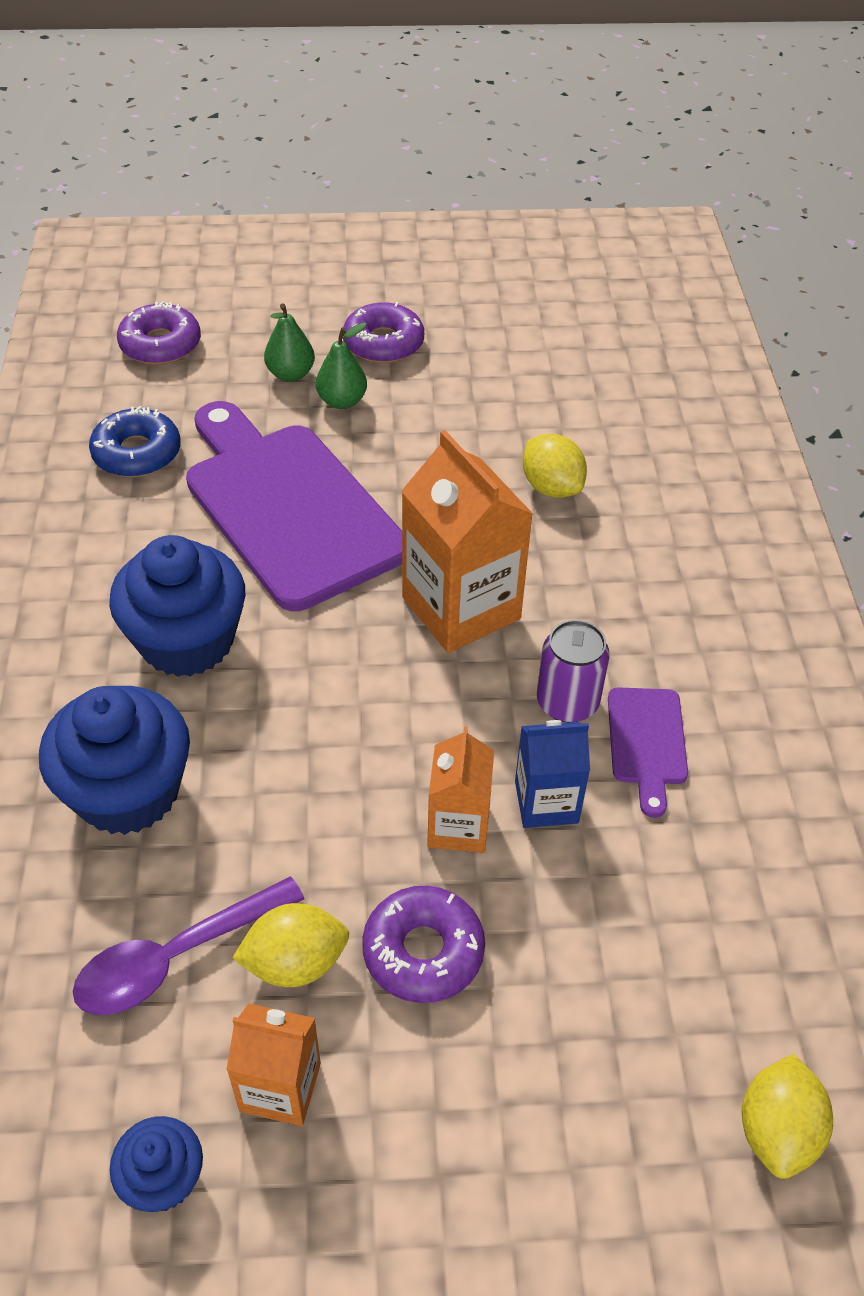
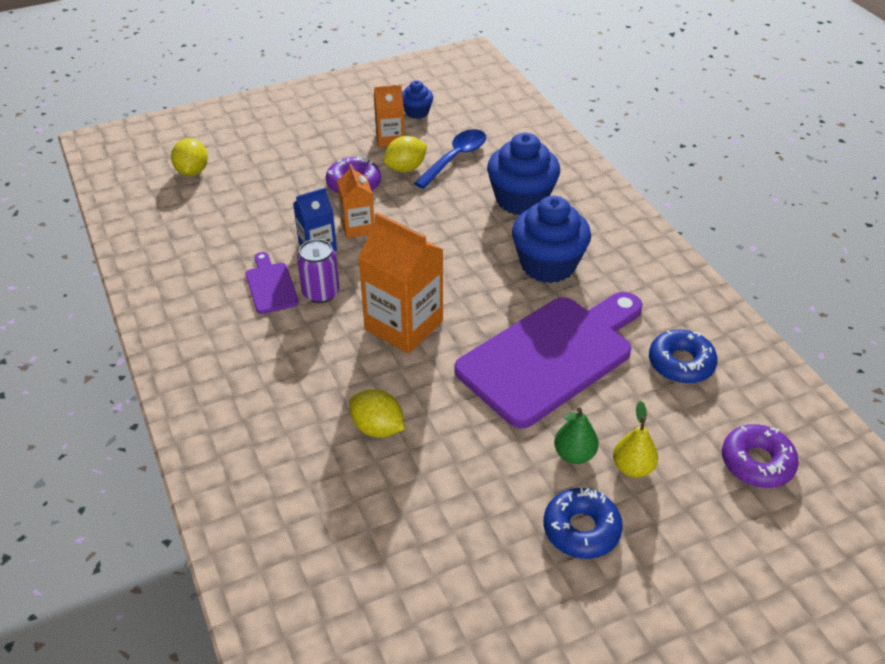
camera: 160 degrees right, 5 degrees down
(175, 958) = (455, 158): purple spoon -> blue spoon
(288, 507) = (550, 356): purple cutting board -> purple cutting board turned 75 degrees counterclockwise
(290, 374) = (632, 467): green pear -> yellow pear
(383, 343) = (581, 529): purple donut -> blue donut

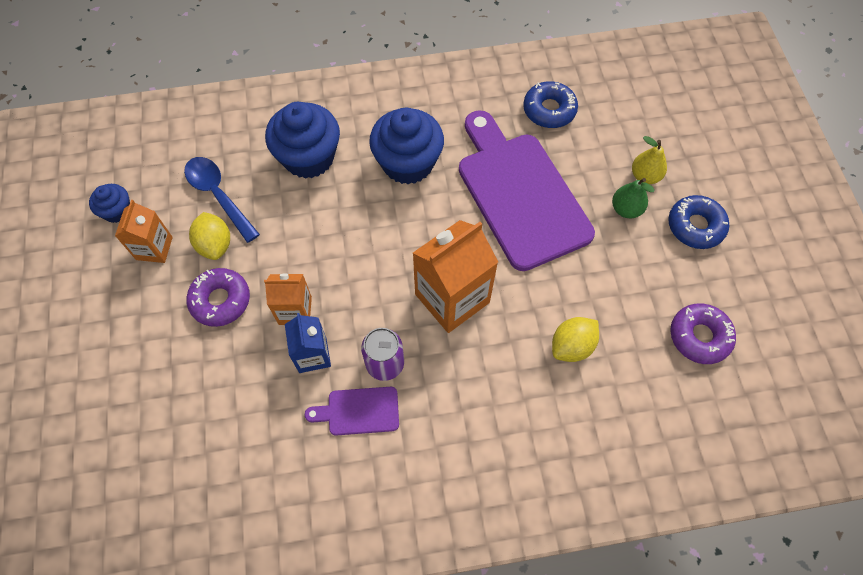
camera: 75 degrees left, 20 degrees up
(192, 171) = (118, 477): yellow lemon -> none
(757, 462) = (652, 101): purple donut -> purple donut (699, 336)

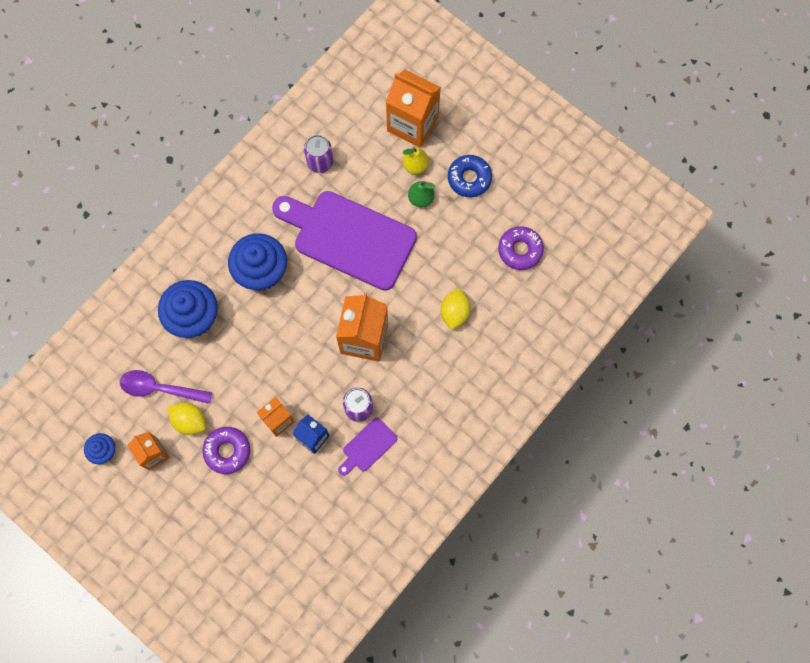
camera: 40 degrees left, 10 degrees up
(218, 195) = (159, 388): blue spoon -> purple spoon
(549, 110) = (320, 162): blue donut -> purple can
(672, 138) = (412, 124): none -> orange carton

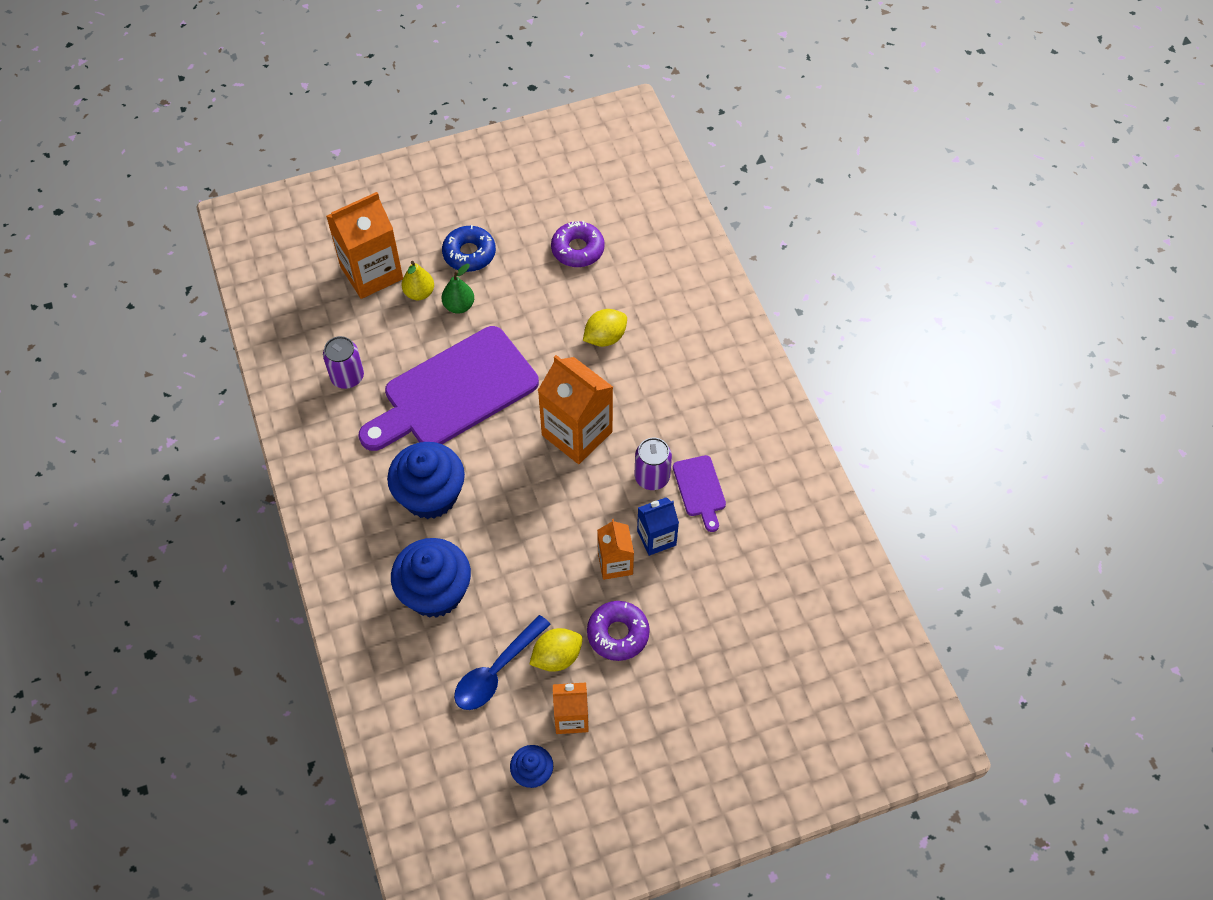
camera: 60 degrees left, 15 degrees down
(159, 388) = (496, 671): purple spoon -> blue spoon
(454, 313) = (605, 338): yellow lemon -> yellow lemon turned 75 degrees counterclockwise

